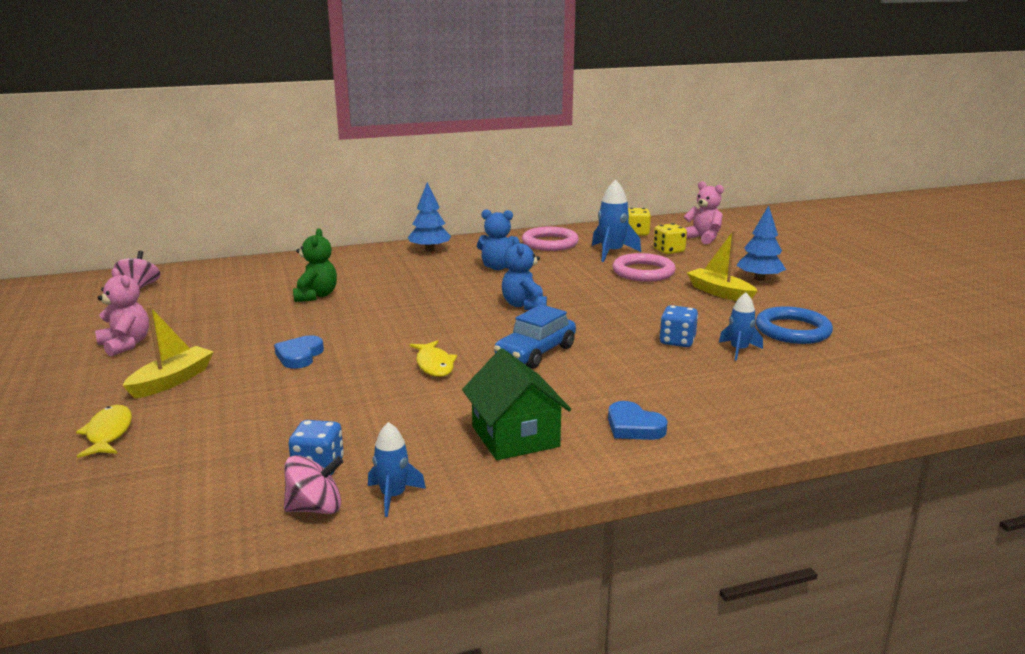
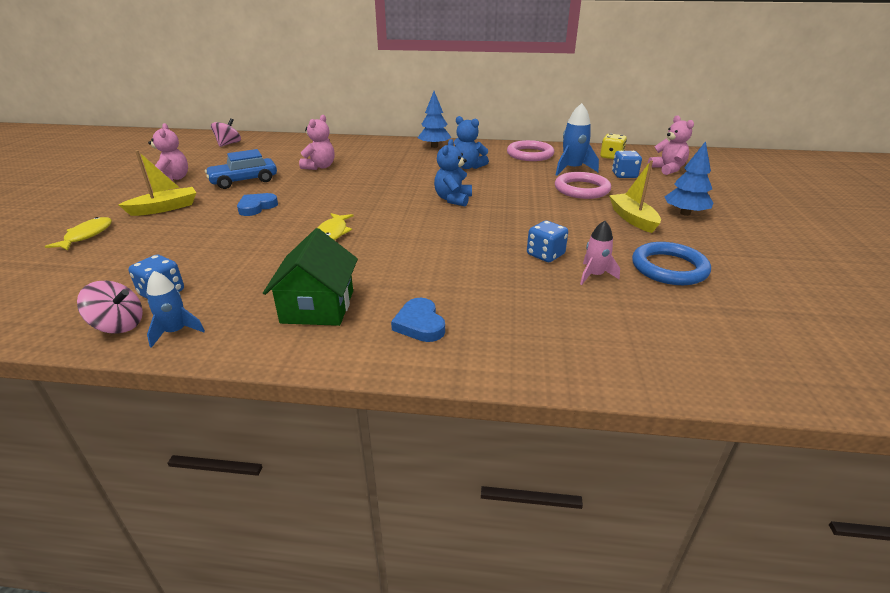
camera: 25 degrees right, 10 degrees up
(316, 296) = (320, 167): green teddy bear -> pink teddy bear
(535, 353) = (416, 239): blue car -> blue car (244, 181)
(669, 251) = (624, 175): yellow dice -> blue dice
(739, 350) = (594, 275): blue rocket -> pink rocket

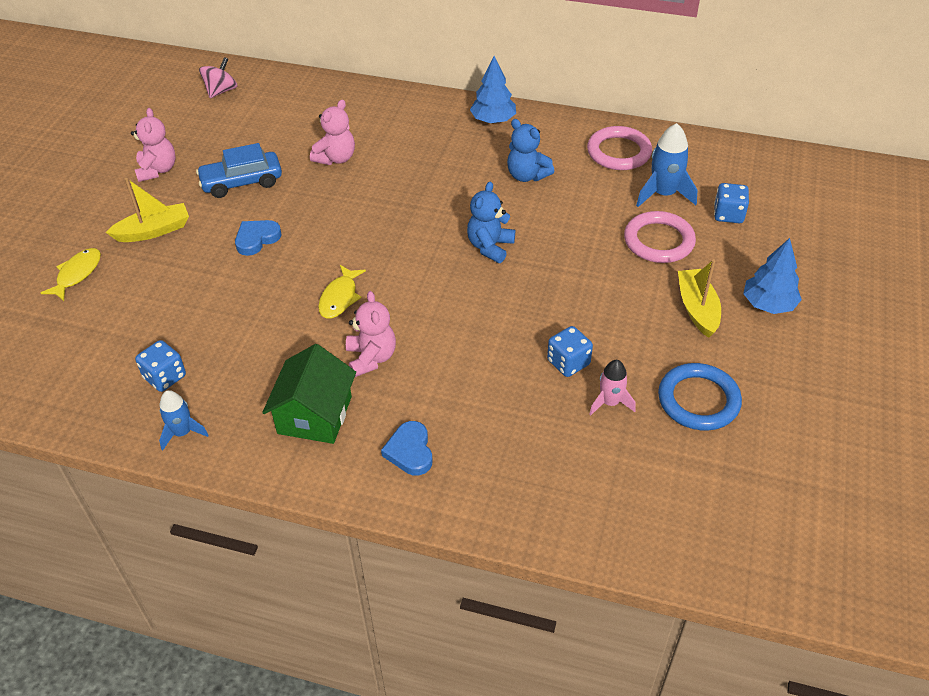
camera: 10 degrees right, 15 degrees up
(119, 325) = (130, 418): pink spinning top -> none
(611, 157) = (730, 168): yellow dice -> none
(667, 169) = (794, 206): pink teddy bear -> pink teddy bear (371, 358)

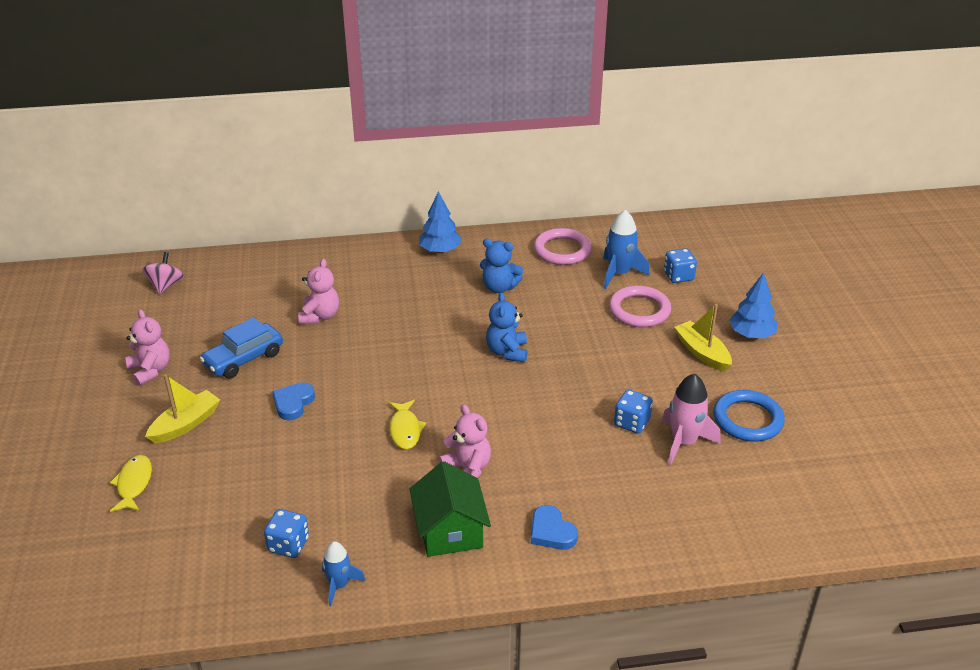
camera: 25 degrees left, 10 degrees down
(610, 402) = (684, 442): pink rocket -> pink rocket, size x1.58

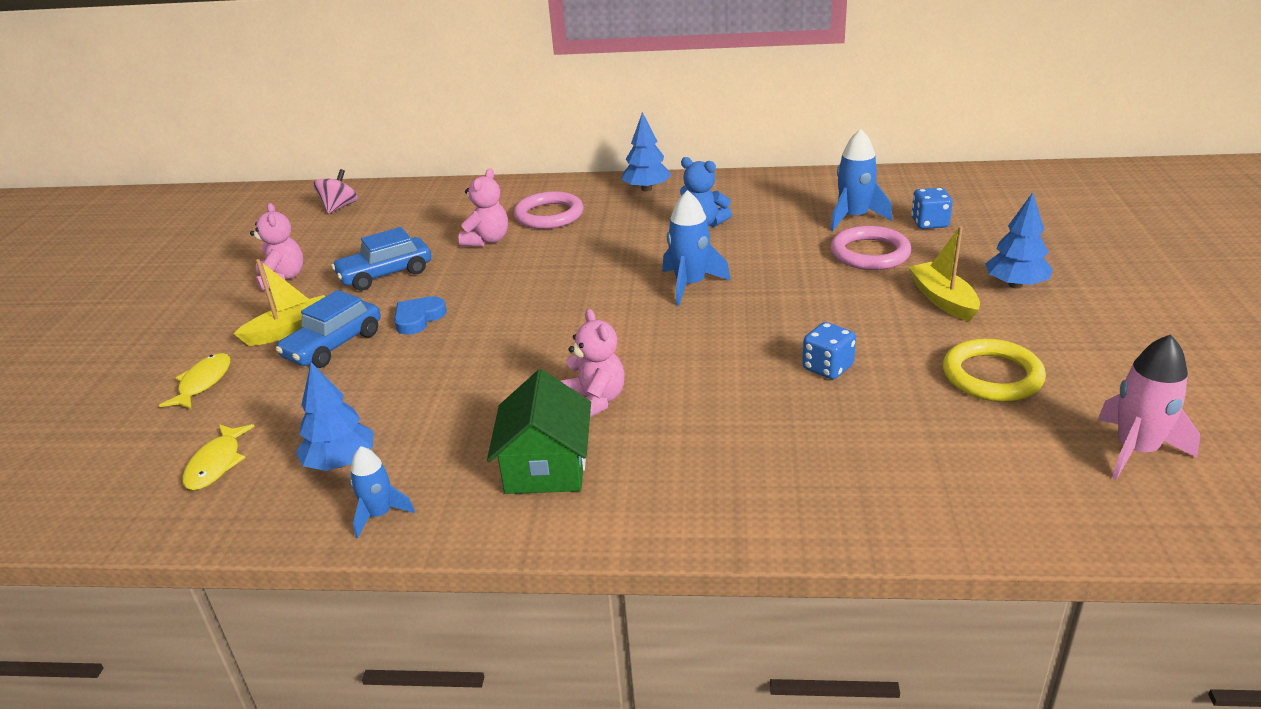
camera: 15 degrees right, 5 degrees down
(231, 436) = (334, 345): none -> blue car
(288, 545) = (341, 462): blue dice -> blue tree
(405, 430) = (535, 354): yellow fish -> yellow fish (216, 464)
(507, 352) = (690, 285): blue teddy bear -> blue rocket
(551, 532) = (680, 482): blue heart -> none
(562, 250) = (790, 194): pink ring -> pink ring (549, 215)
(684, 442) = (894, 395): pink rocket -> pink rocket (1136, 450)
(747, 419) = (992, 376): blue ring -> yellow ring

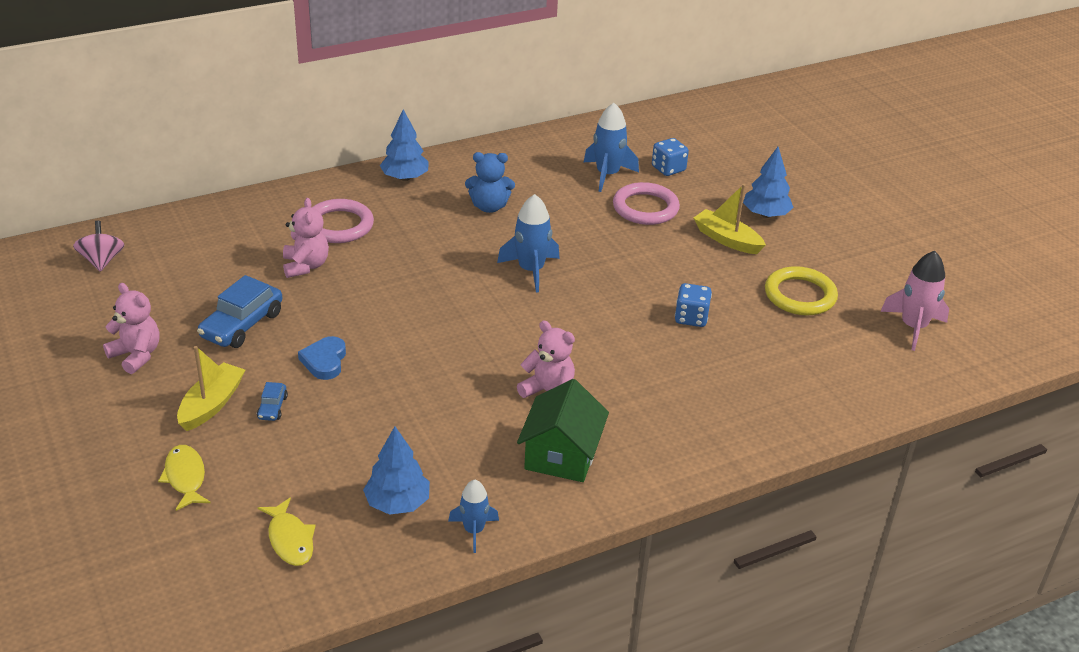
camera: 35 degrees left, 5 degrees up
(334, 345) = (272, 407): blue car -> blue car, size x0.49
(546, 467) = (561, 455): green house -> green house turned 45 degrees clockwise

